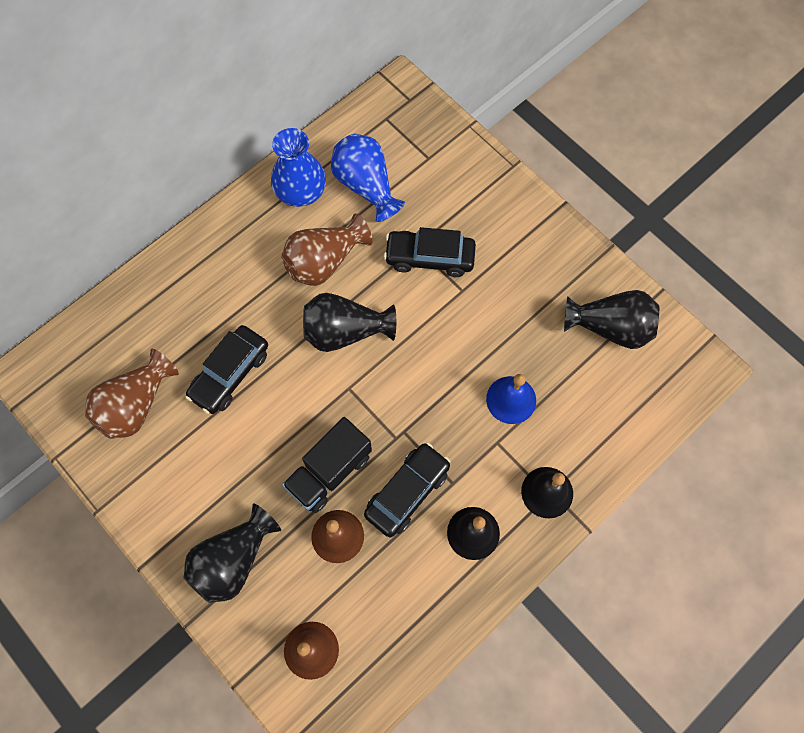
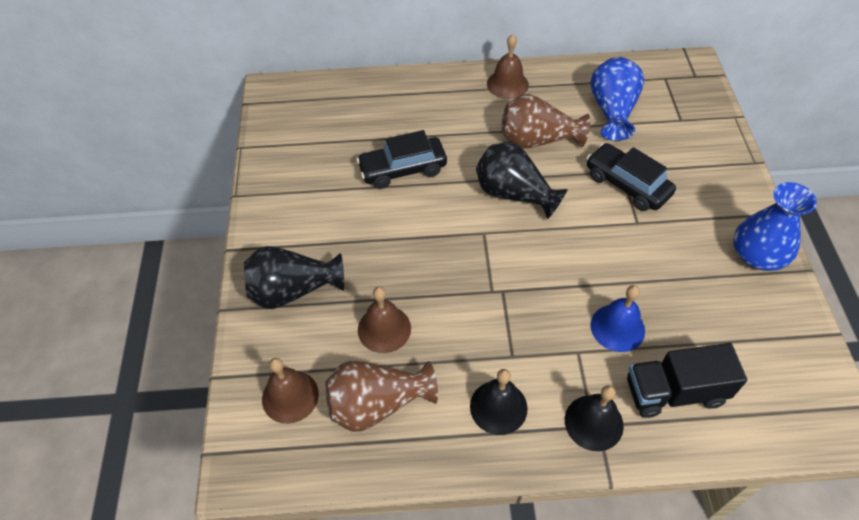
camera: 40 degrees right, 15 degrees down
(136, 405) = (321, 149): brown vase -> brown vase (377, 404)
(253, 215) = (507, 84): none -> brown bell
(300, 190) = (557, 88): blue vase -> blue vase (757, 255)
(329, 471) = (418, 279): black truck -> black truck (674, 392)
(407, 492) = (468, 336): black car -> none
(610, 327) = (760, 331): black vase -> none

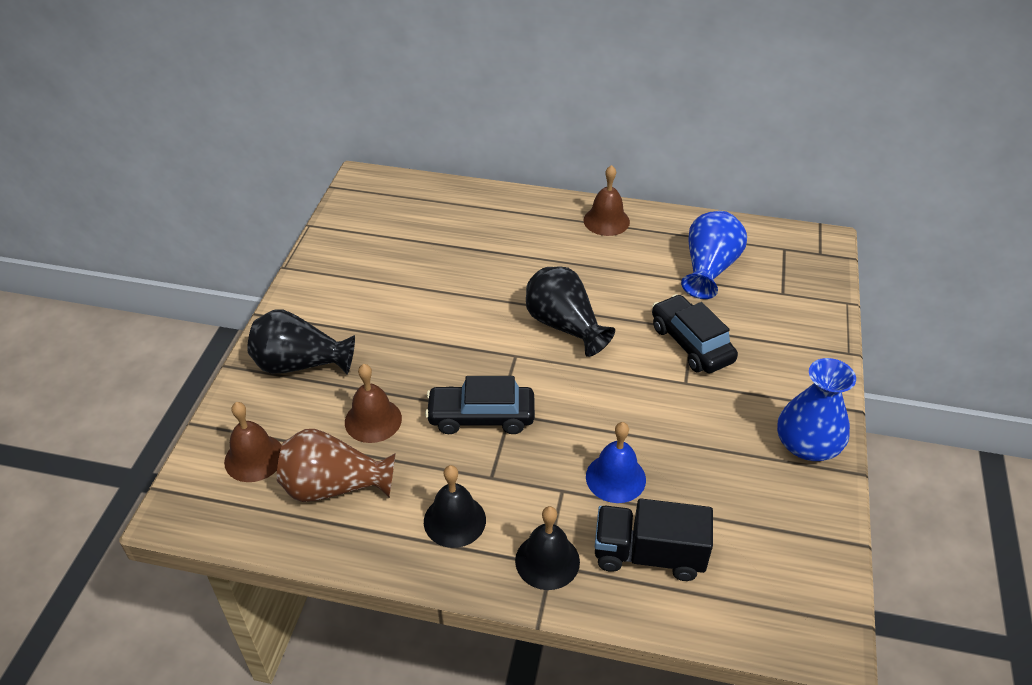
camera: 15 degrees right, 10 degrees down
(403, 169) = (459, 279): black car -> black car (481, 417)
(537, 140) = (613, 280): brown vase -> none

